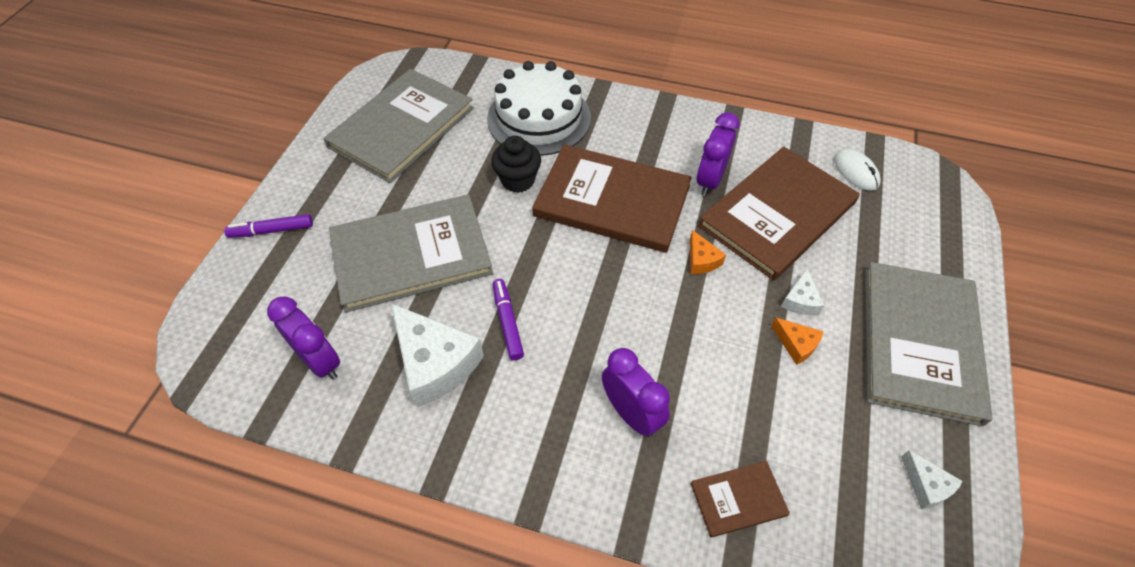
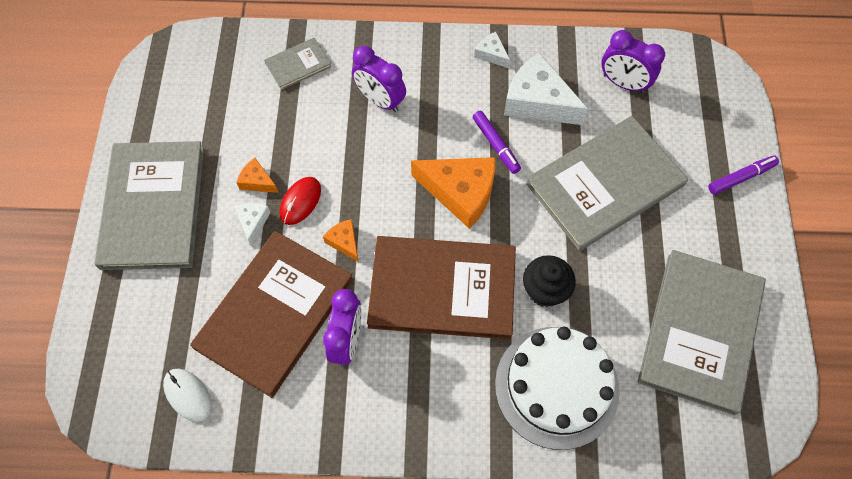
camera: 165 degrees right, 10 degrees up
(566, 280) = (460, 193): none -> orange cheese
(738, 499) = (298, 65): brown book -> grey book
(746, 310) = (300, 201): none -> red mouse
(926, 485) = (168, 101): white cheese -> white cheese (491, 54)

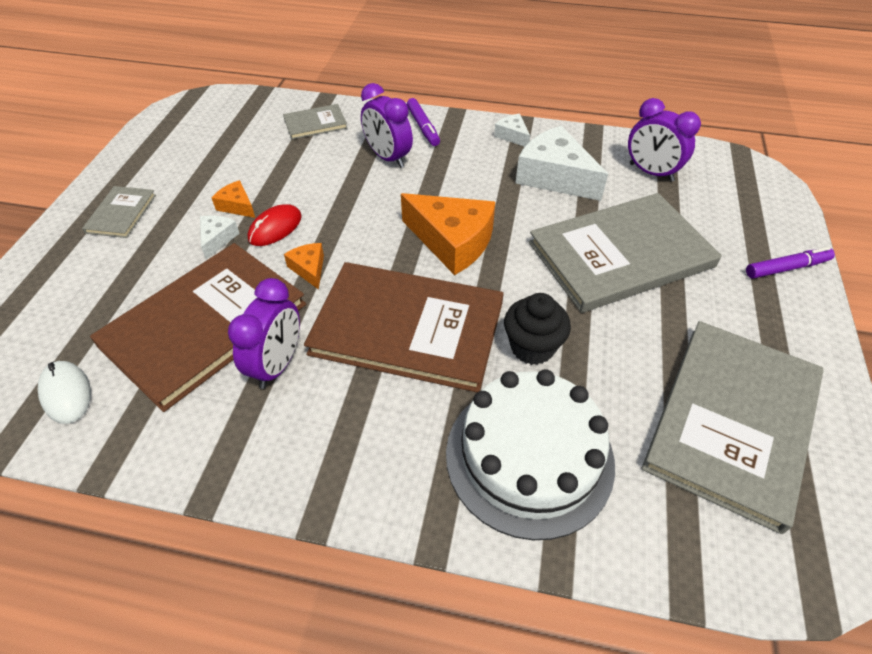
camera: 10 degrees right, 15 degrees down
(153, 207) = (121, 213): grey book -> grey book, size x0.45
(496, 145) = (501, 206): purple marker -> purple marker (423, 127)

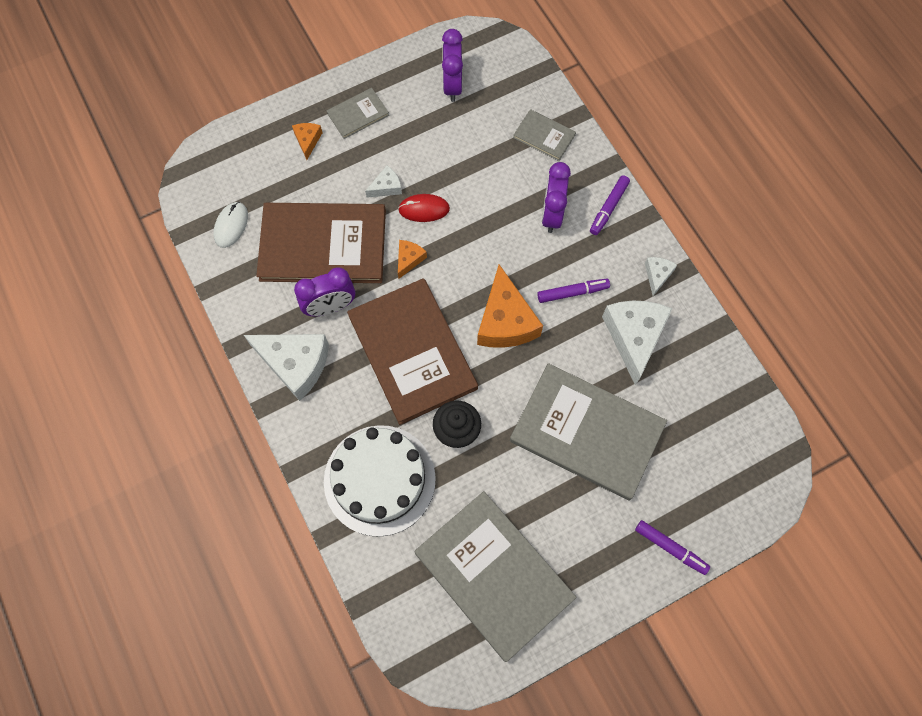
camera: 50 degrees right, 20 degrees up
(237, 206) = (422, 169): orange cheese -> orange cheese (307, 141)
(302, 446) = (295, 364): none -> white cheese
(473, 186) = (572, 292): none -> purple marker
(651, 172) = (703, 400): purple clock -> purple clock (452, 85)
(732, 421) = (494, 575): grey book -> grey book turned 60 degrees clockwise

